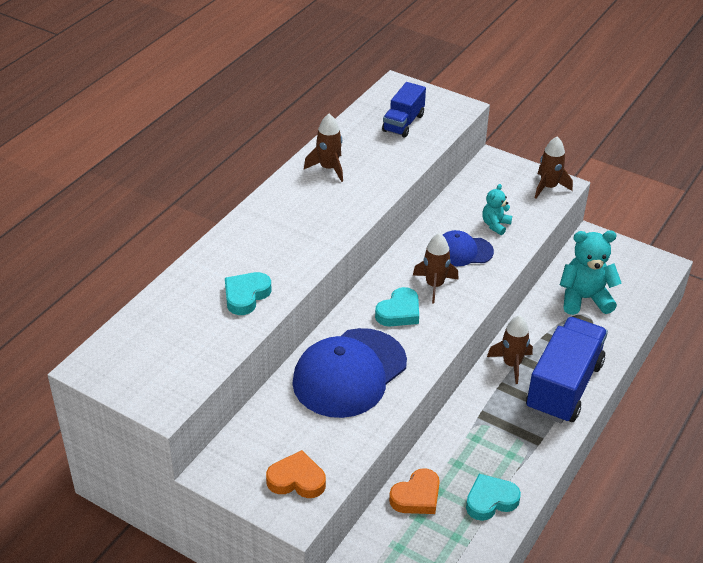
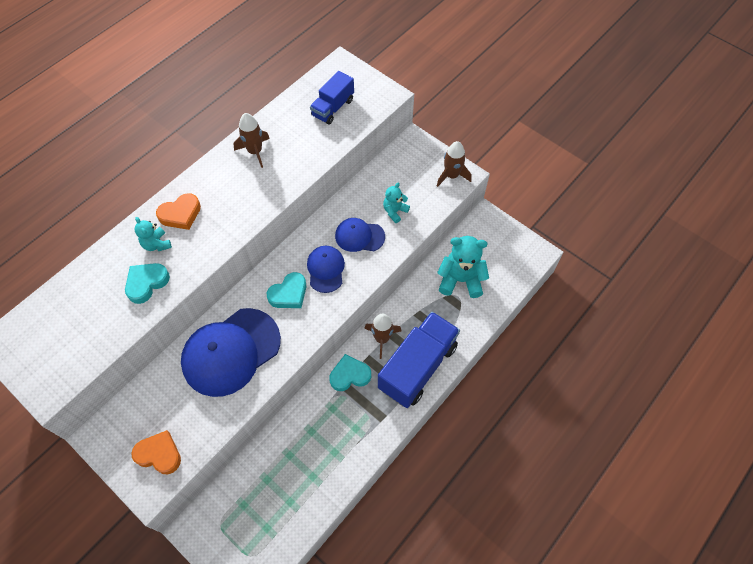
camera: 10 degrees right, 20 degrees up
(244, 260) = (156, 244): none -> turquoise teddy bear
(416, 496) = (270, 458): orange heart -> orange heart (180, 214)
(434, 285) = (326, 269): brown rocket -> blue cap
(490, 500) = (327, 471): turquoise heart -> turquoise heart (350, 375)

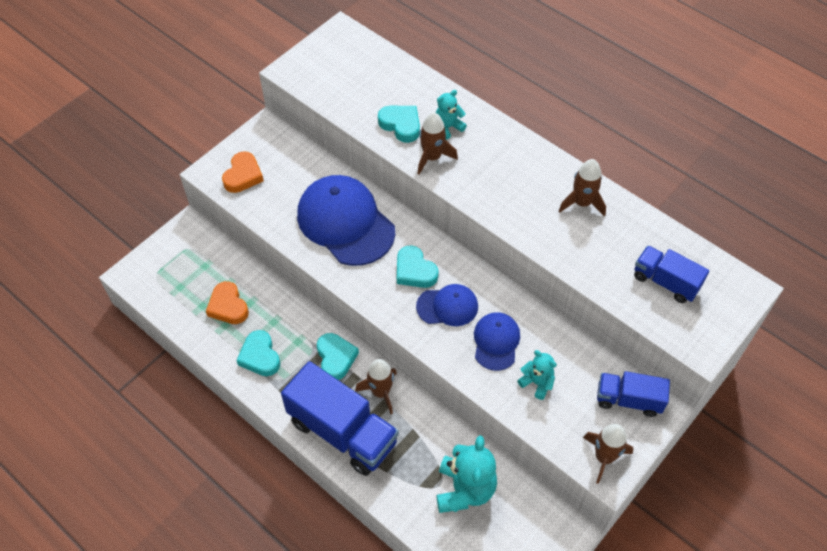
camera: 90 degrees right, 5 degrees down
(180, 214) = (487, 143): orange heart -> orange heart (228, 306)
(191, 257) = (432, 157): none -> brown rocket
(347, 440) = (260, 356): none -> turquoise heart
(407, 158) = (628, 400): none -> blue truck

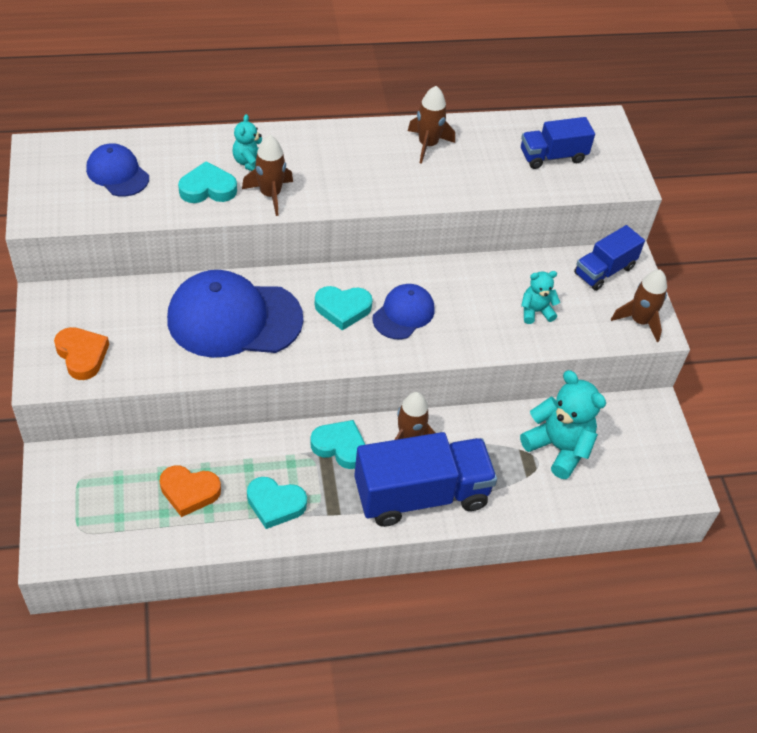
camera: 55 degrees left, 5 degrees down
(496, 342) = (471, 308): blue cap -> blue cap (117, 173)

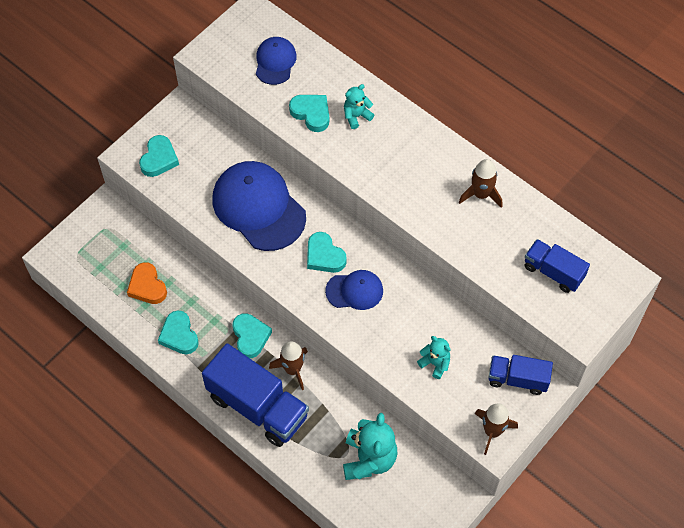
camera: 55 degrees right, 10 degrees up
(82, 355) = (159, 159): orange heart -> turquoise heart
(270, 195) = (341, 148): brown rocket -> none

